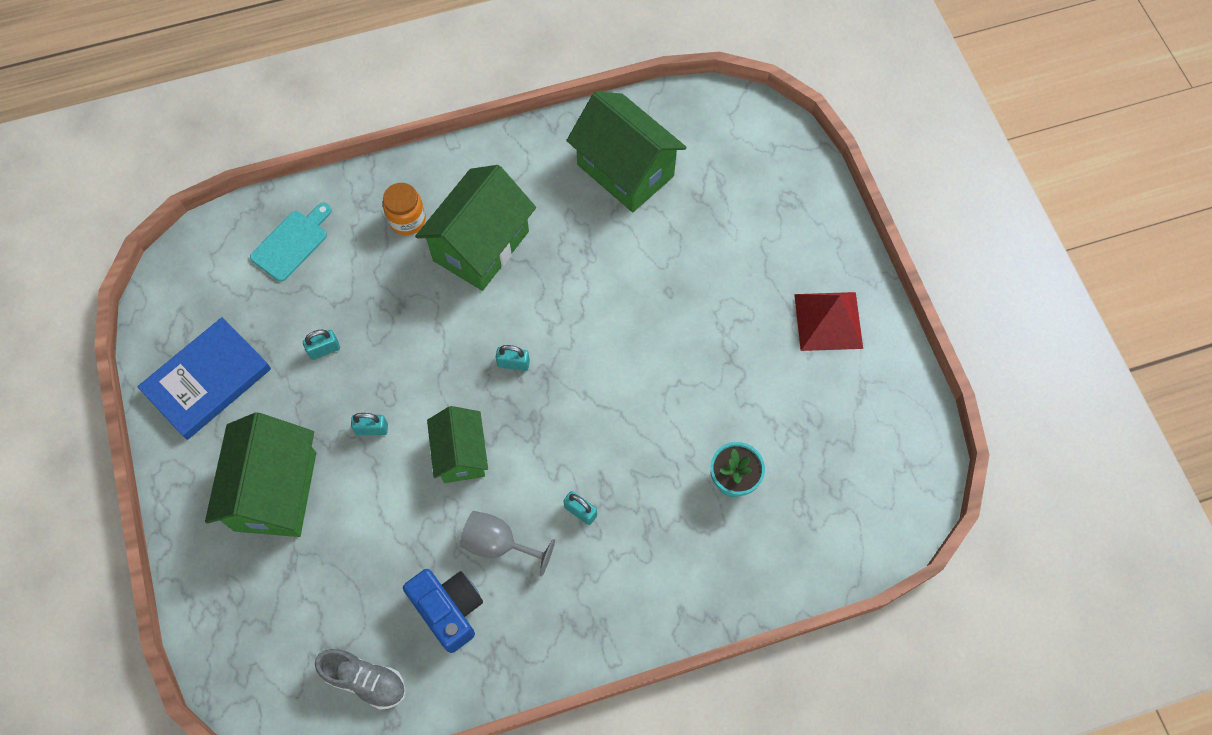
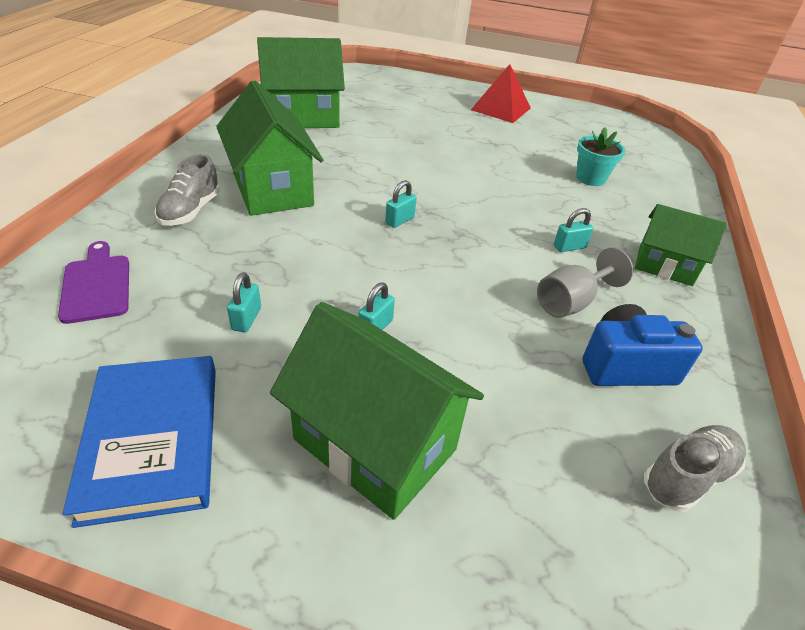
camera: 60 degrees left, 25 degrees down
(292, 243) = (97, 285): turquoise cutting board -> purple cutting board
(407, 220) = (190, 211): orange jar -> grey shoe
(461, 454) = (459, 284): green house -> green house (665, 266)

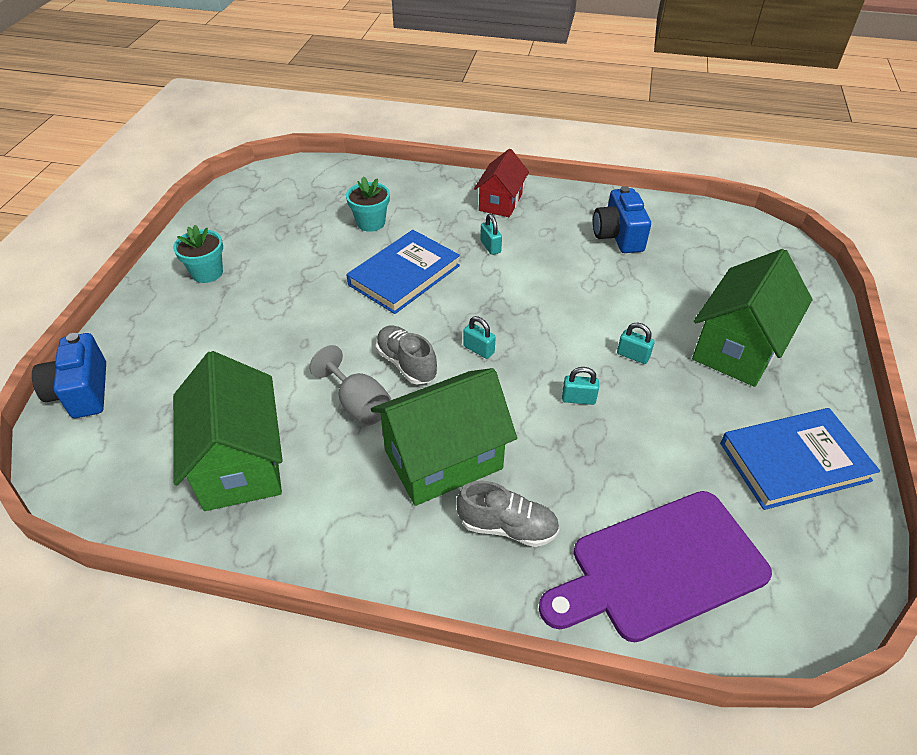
camera: 90 degrees left, 5 degrees up
(97, 285) = (659, 567): purple cutting board -> purple cutting board, size x1.84
(246, 319) = (657, 436): turquoise padlock -> turquoise padlock (578, 399)
(380, 76) = (82, 392): none -> blue camera
(501, 109) = (207, 273): red pyramid -> turquoise flower pot
(509, 190) = (404, 275): none -> blue book
(571, 302) = (562, 253): grey goblet -> grey goblet (358, 404)
(665, 266) = (500, 202): green house -> red house
(687, 476) = (694, 226): grey shoe -> grey shoe (406, 364)

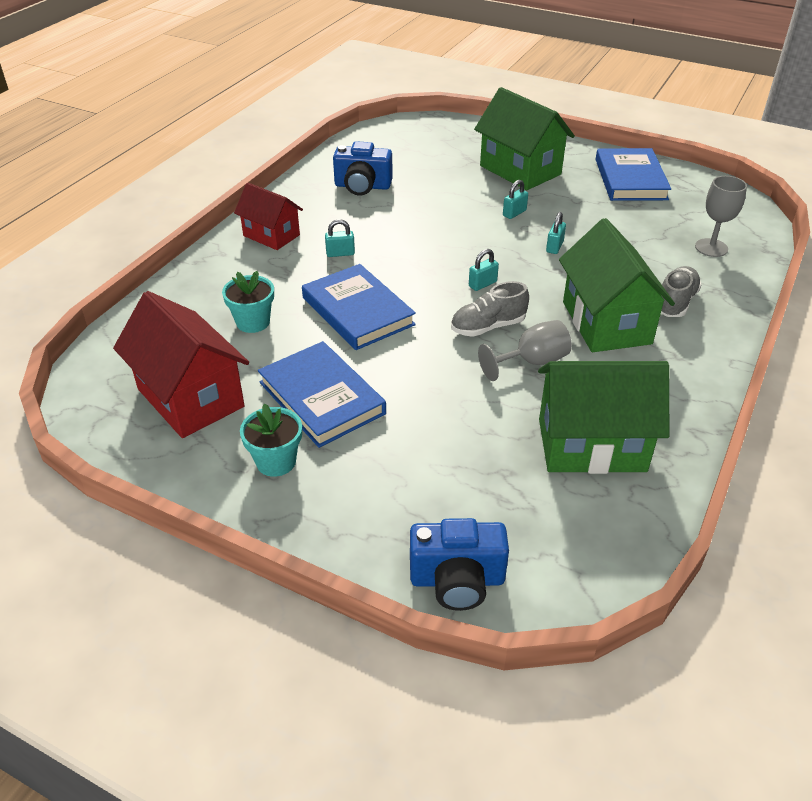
camera: 75 degrees left, 5 degrees down
(272, 217) = (190, 398): none -> red house
(282, 279) = (322, 398): none -> blue book
(659, 567) = (711, 248): purple cutting board -> grey goblet

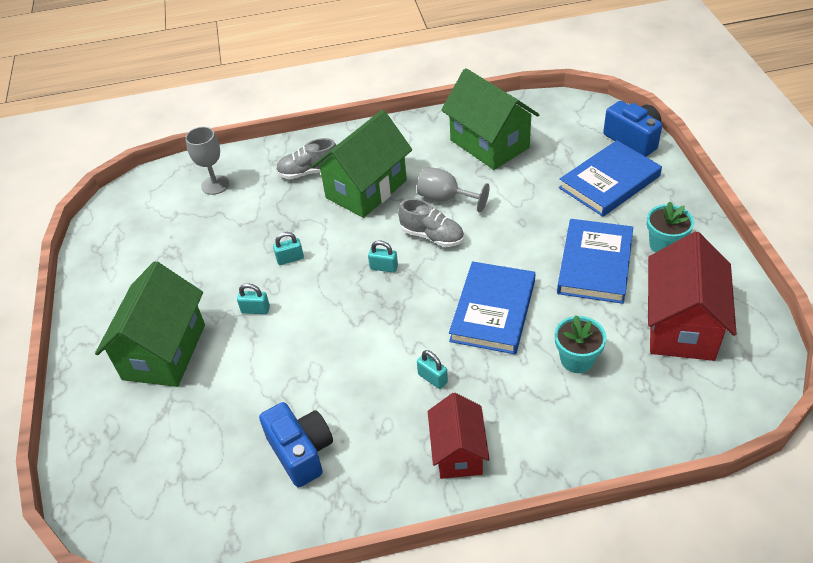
camera: 125 degrees left, 5 degrees up
(630, 179) = (127, 272): blue book -> blue book (609, 182)

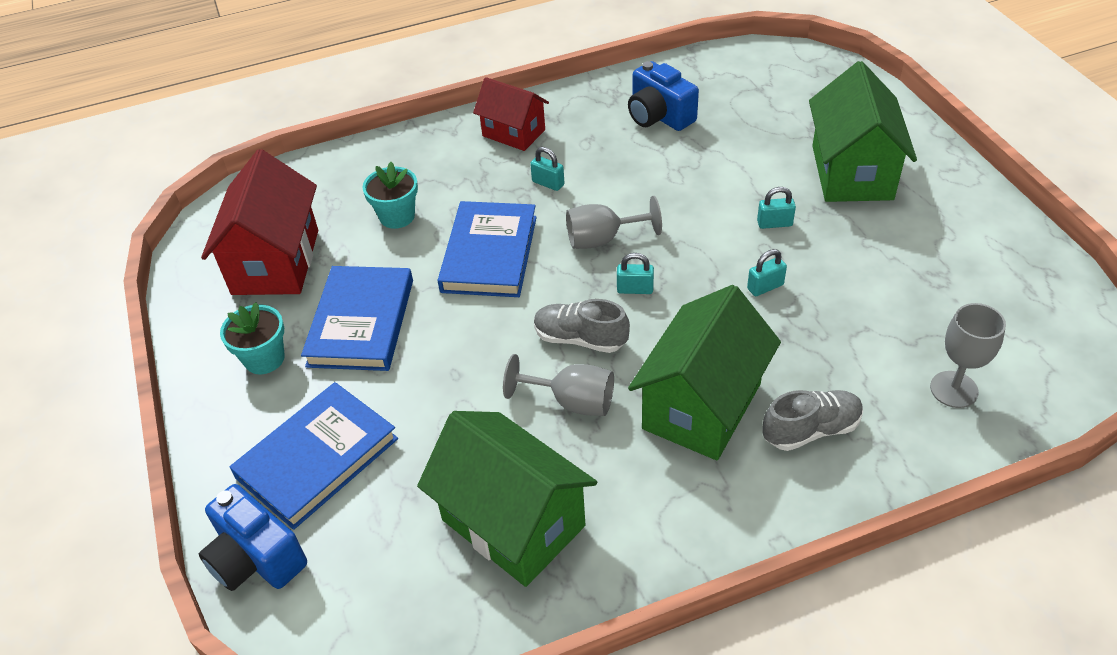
camera: 170 degrees right, 0 degrees up
(397, 312) = (603, 239): none -> grey goblet
(458, 452) = (514, 133): red house -> red house turned 45 degrees counterclockwise

